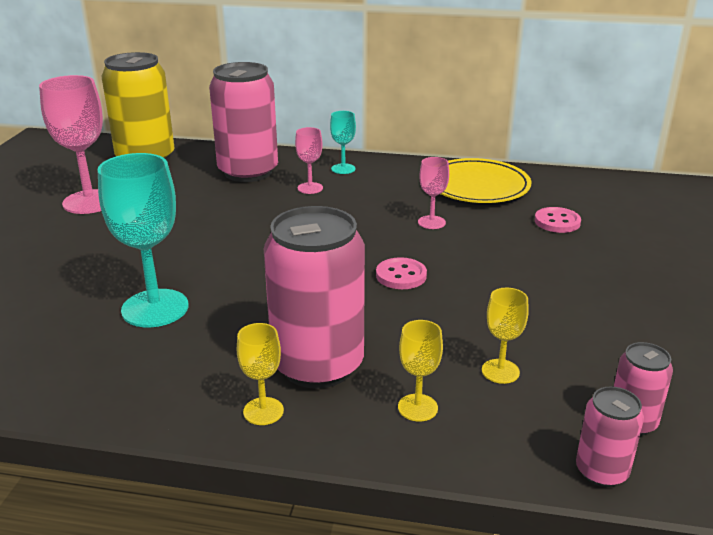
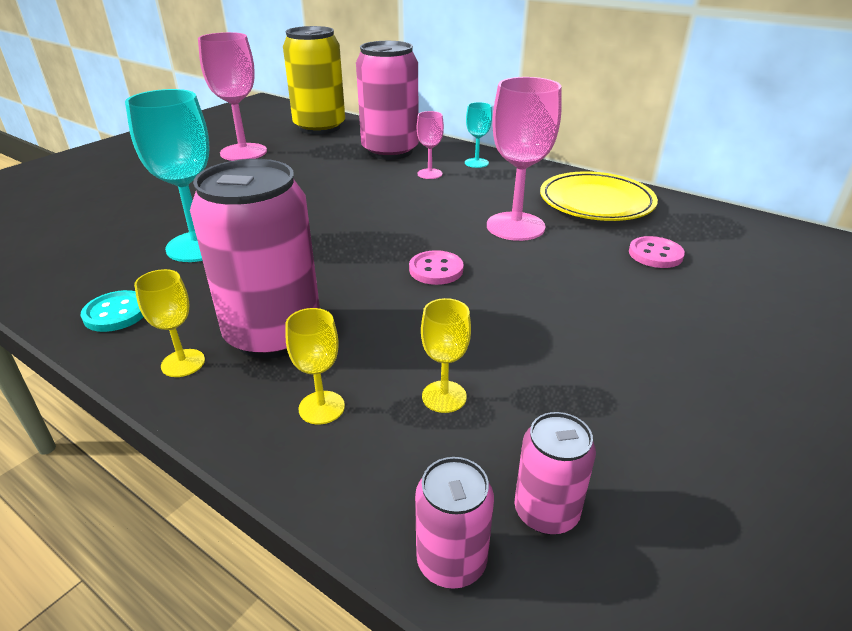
camera: 25 degrees right, 5 degrees up
(145, 390) = (116, 313): none -> turquoise button
(431, 222) = (515, 226): pink goblet -> pink goblet, size x1.96

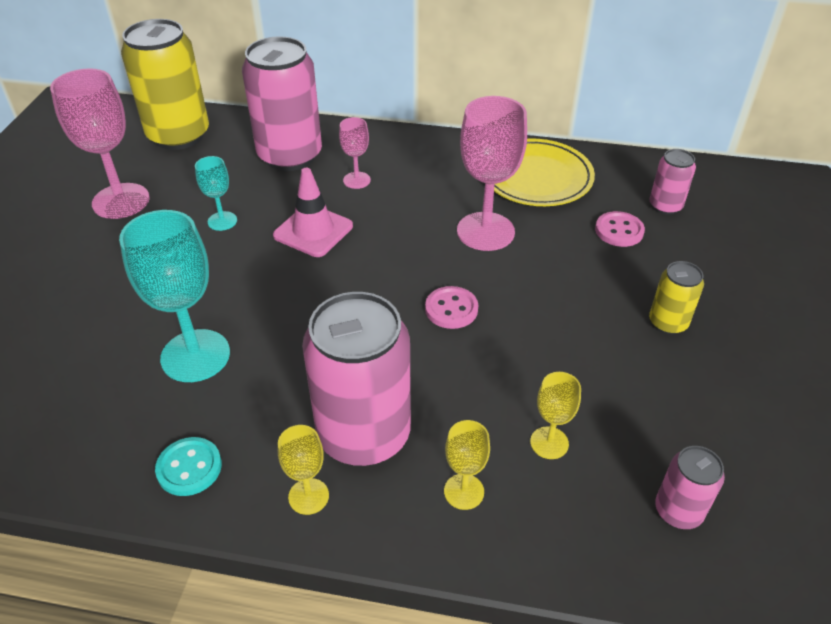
camera: 25 degrees left, 10 degrees up
(365, 195) = (313, 231): none -> pink traffic cone
(451, 561) = (643, 575): pink can -> pink can (665, 206)
(476, 163) = (392, 151): turquoise goblet -> turquoise goblet (222, 221)
(659, 336) = (668, 323): none -> yellow can

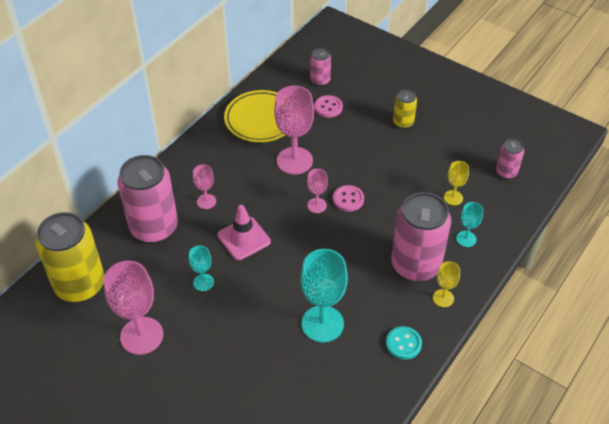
camera: 65 degrees left, 5 degrees up
(416, 280) = (316, 205): none -> pink goblet
(464, 491) = (466, 239): yellow goblet -> turquoise goblet

